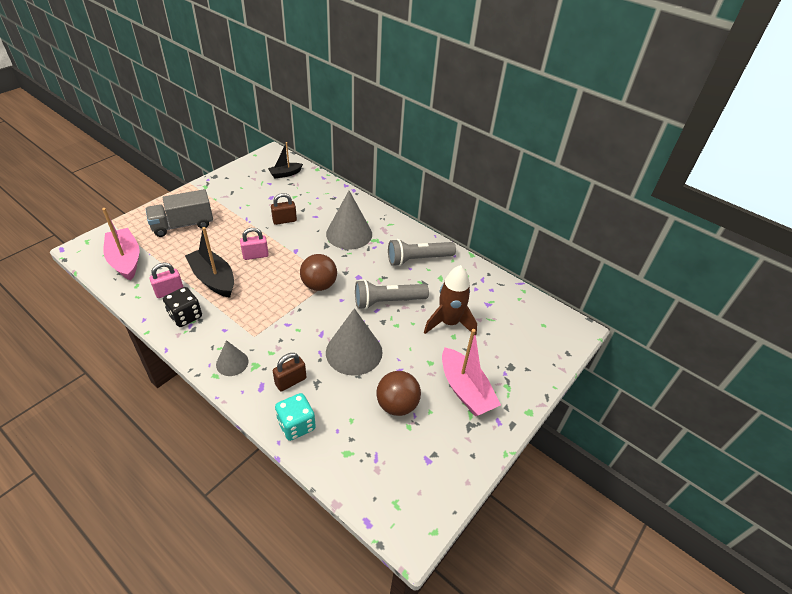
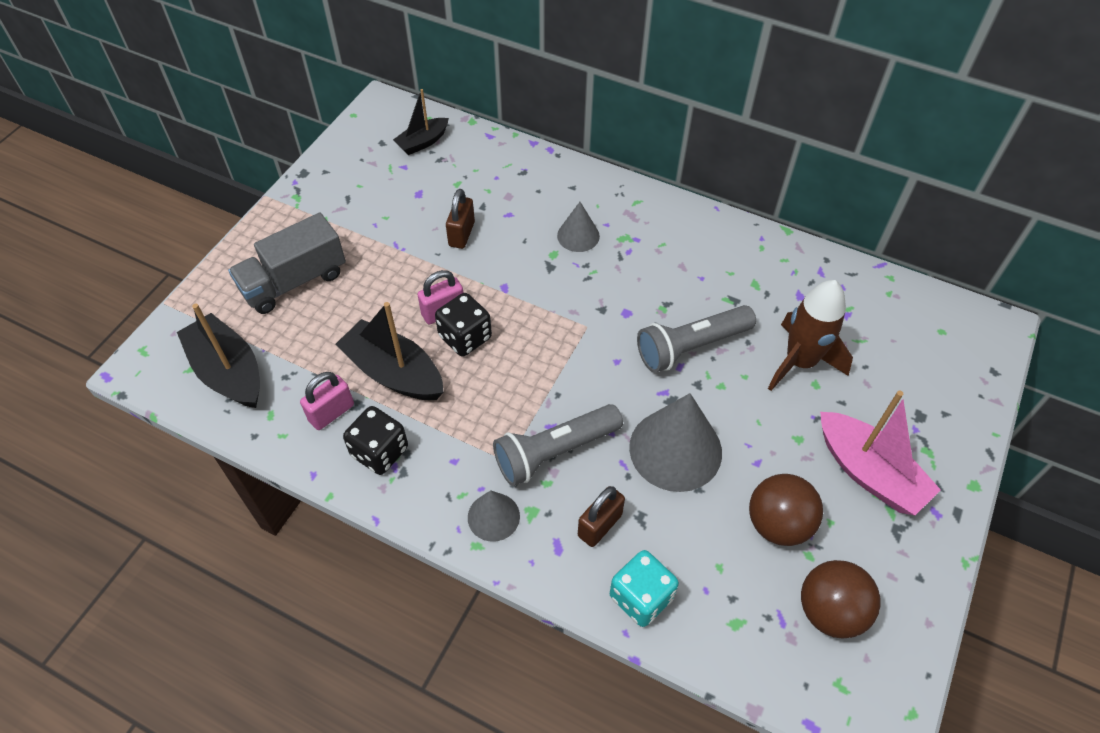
camera: 10 degrees left, 10 degrees up
(125, 260) = (228, 372): pink boat -> black boat
(261, 270) = (465, 337): none -> black dice
(284, 220) = (461, 234): brown padlock -> brown padlock turned 45 degrees counterclockwise
(319, 285) = (570, 343): brown ball -> brown ball (830, 611)
(349, 234) = (578, 235): grey cone -> grey cone, size x0.54
(418, 259) = (707, 258): grey flashlight -> grey flashlight (554, 452)

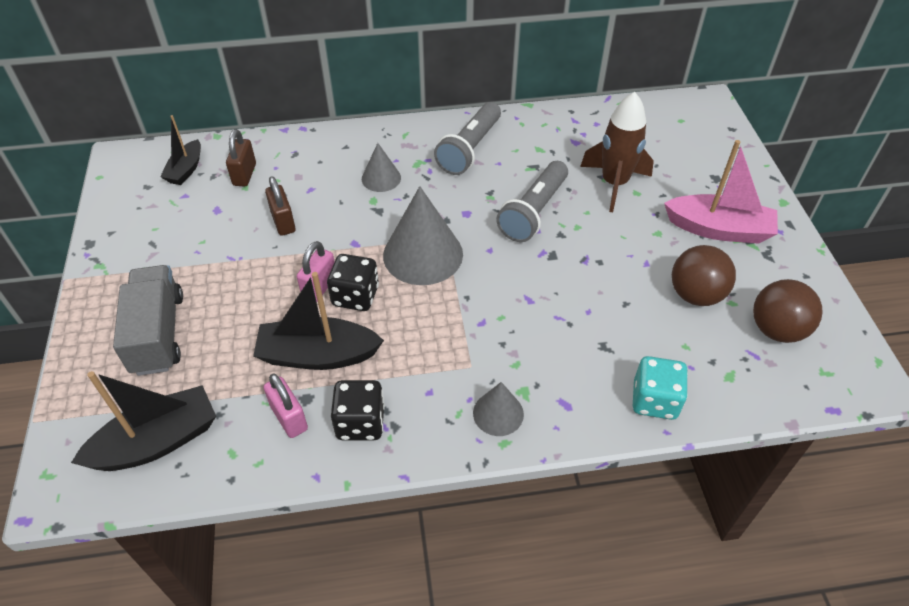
camera: 35 degrees left, 5 degrees down
(228, 372) = (157, 441): black boat -> black boat turned 135 degrees clockwise
(294, 281) = (158, 333): grey truck -> grey truck turned 150 degrees clockwise
(331, 413) = (289, 418): pink padlock -> pink padlock turned 45 degrees counterclockwise
(554, 452) = (502, 339): grey flashlight -> grey flashlight (469, 149)
(599, 525) = (581, 370): brown padlock -> brown padlock (244, 174)
(675, 449) = (585, 286): grey cone -> grey cone (423, 254)

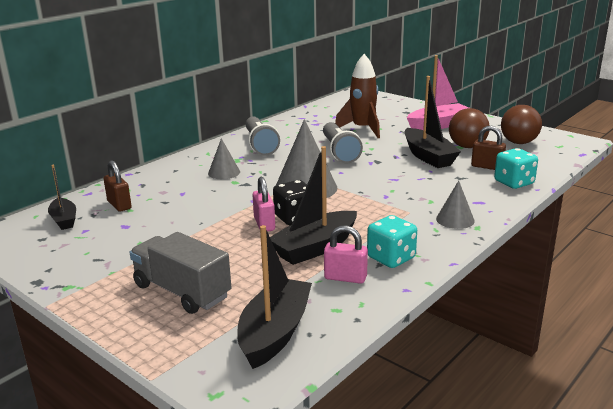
camera: 40 degrees left, 25 degrees down
(283, 222) = (188, 211): brown padlock -> brown padlock (487, 167)
(360, 422) = (391, 258): black dice -> turquoise dice
(620, 284) = (428, 157): none -> black boat

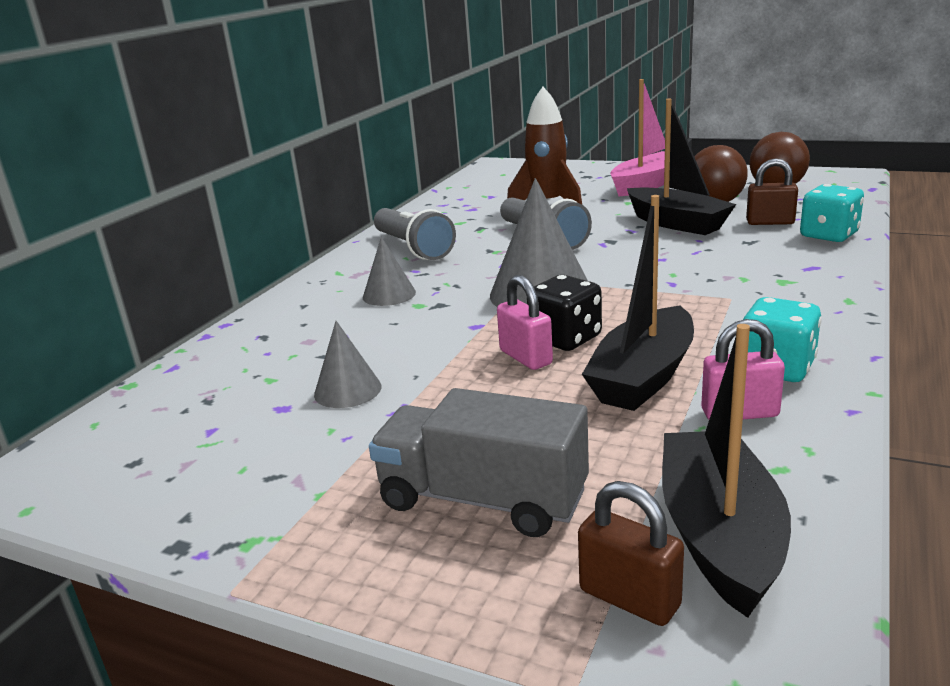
camera: 15 degrees left, 0 degrees up
(64, 220) = (157, 420): black boat -> none
(119, 205) = (245, 375): brown padlock -> brown padlock (629, 598)
(455, 219) = (806, 296): grey cone -> grey cone (348, 390)

